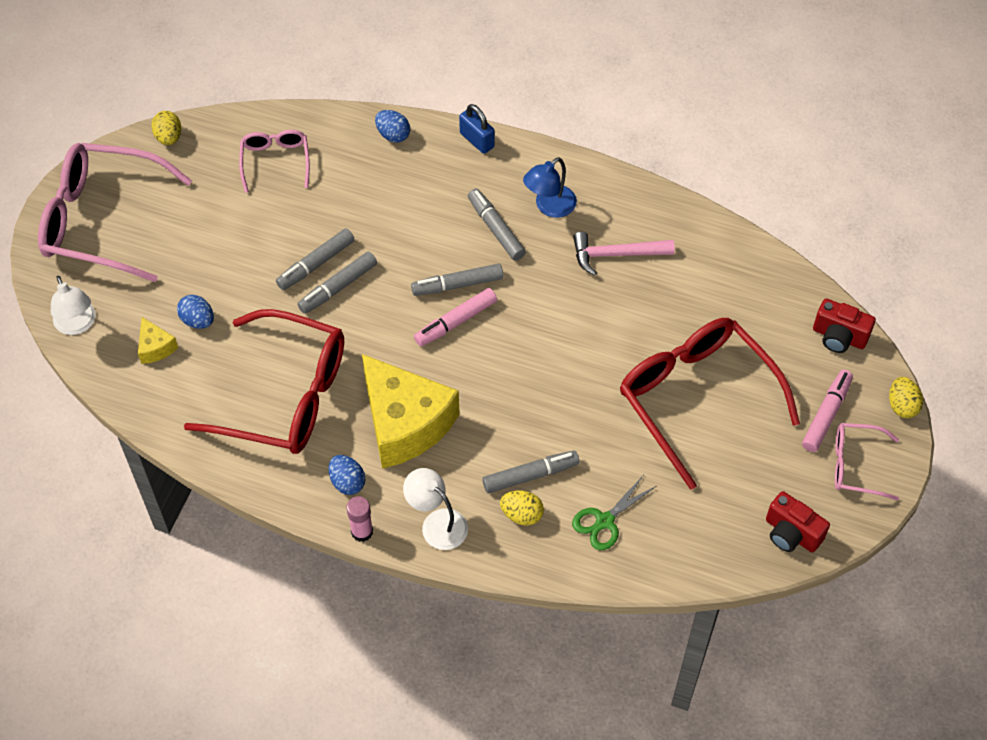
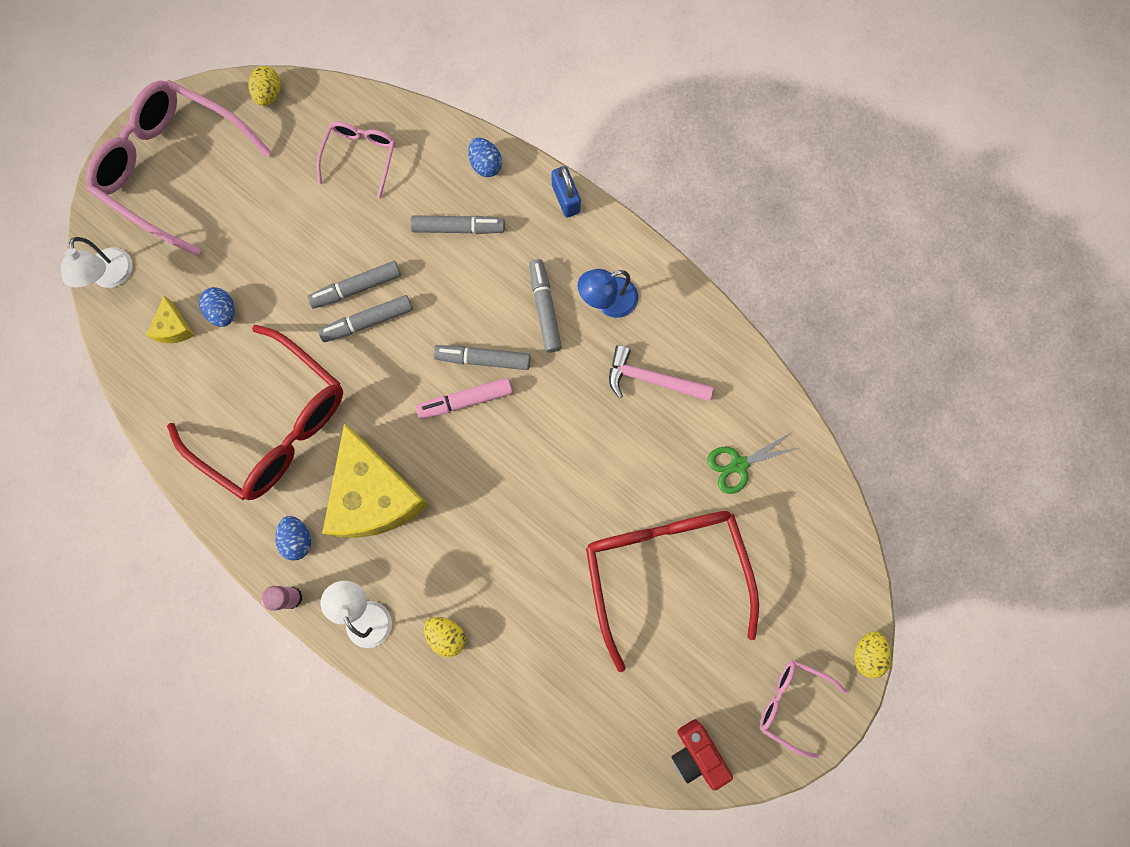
camera: 20 degrees right, 20 degrees up
(530, 475) = (471, 596): grey marker -> grey marker (458, 228)
(604, 521) = (522, 672): green scissors -> green scissors (739, 465)
(826, 414) = (786, 636): pink marker -> none
(839, 337) = (836, 553): red camera -> none

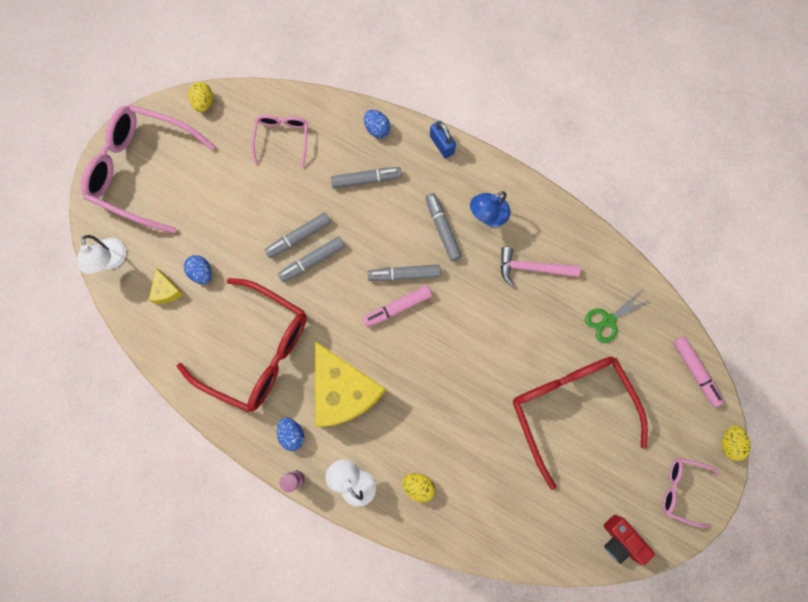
camera: 10 degrees left, 0 degrees up
(840, 552) = (695, 371): none -> pink marker

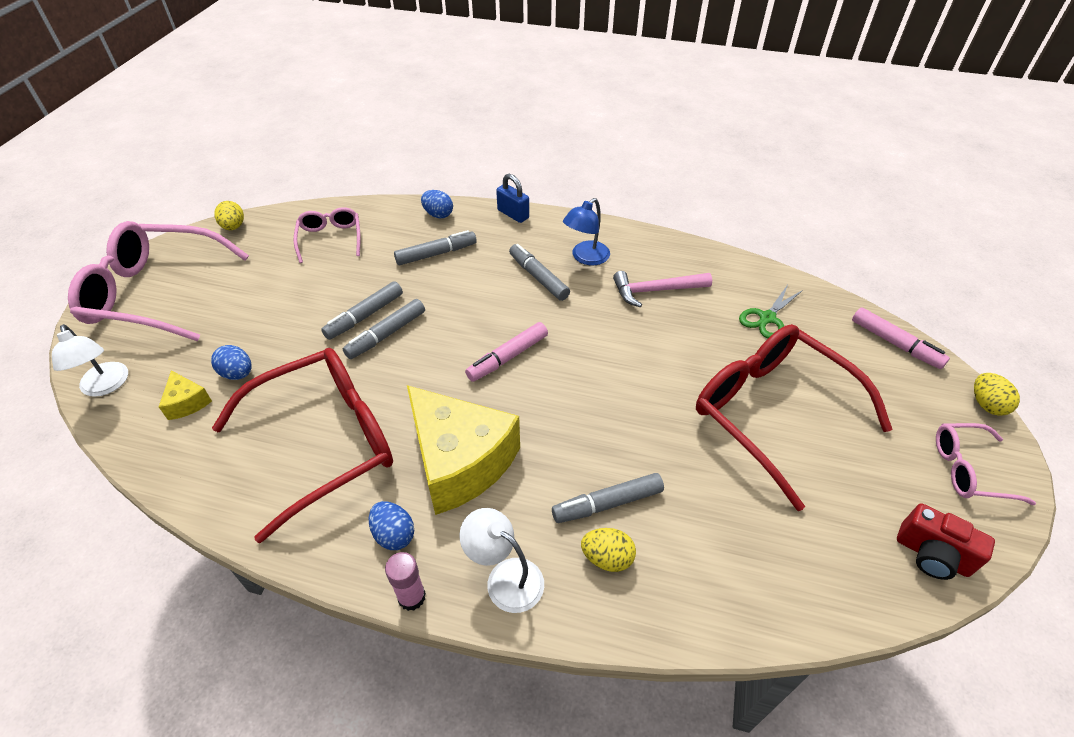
camera: 15 degrees left, 30 degrees down
(257, 350) = (325, 442): red glasses -> red glasses turned 45 degrees counterclockwise
(404, 274) = (506, 325): grey marker -> grey marker (607, 503)

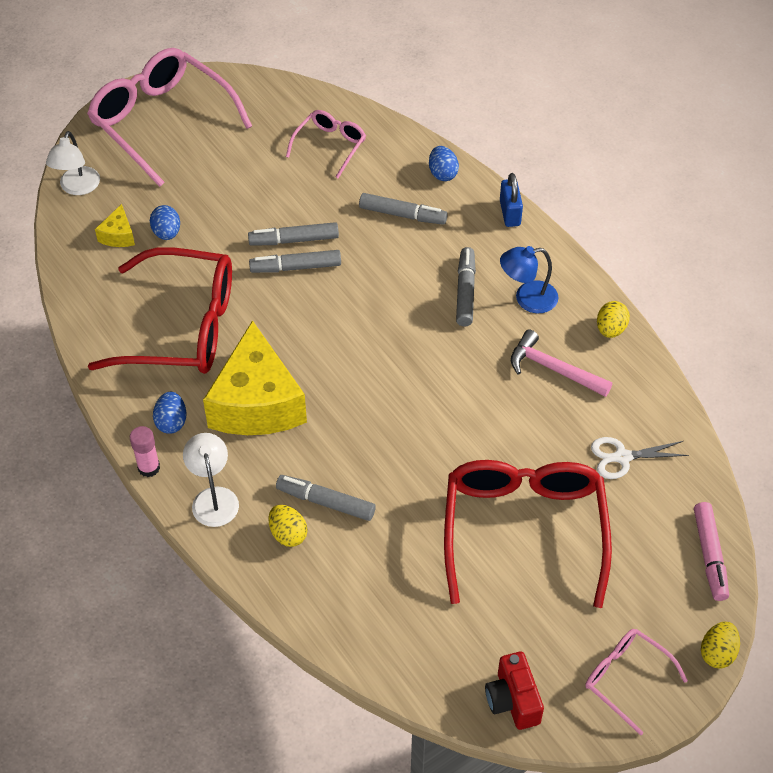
camera: 40 degrees right, 5 degrees up
(234, 227) = (264, 87): yellow egg -> yellow egg (610, 329)
(508, 357) = (367, 347): pink marker -> none
(767, 318) = (622, 457): green scissors -> white scissors

